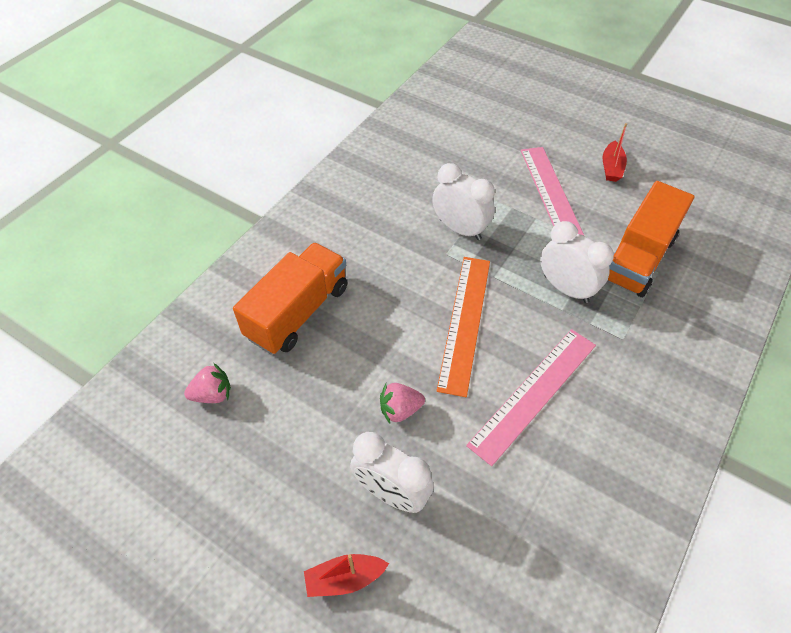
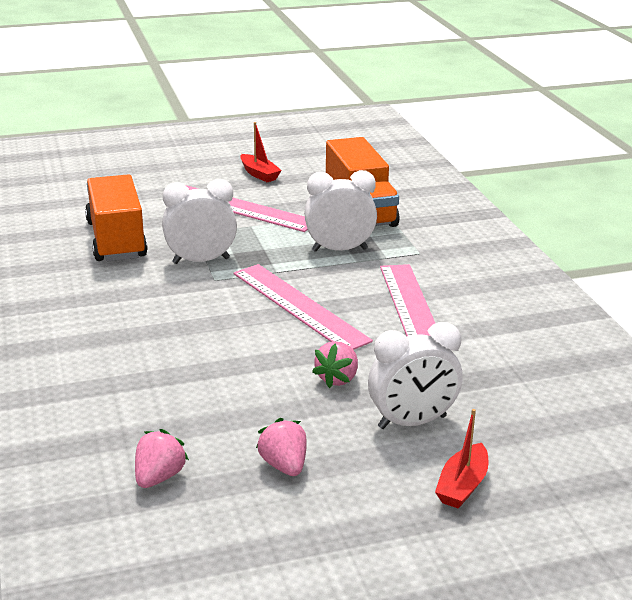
camera: 50 degrees left, 25 degrees down
(277, 451) = (284, 465): none -> pink strawberry
(298, 312) = (145, 382): orange truck -> orange truck (116, 240)
(465, 322) = (299, 306): orange ruler -> pink ruler

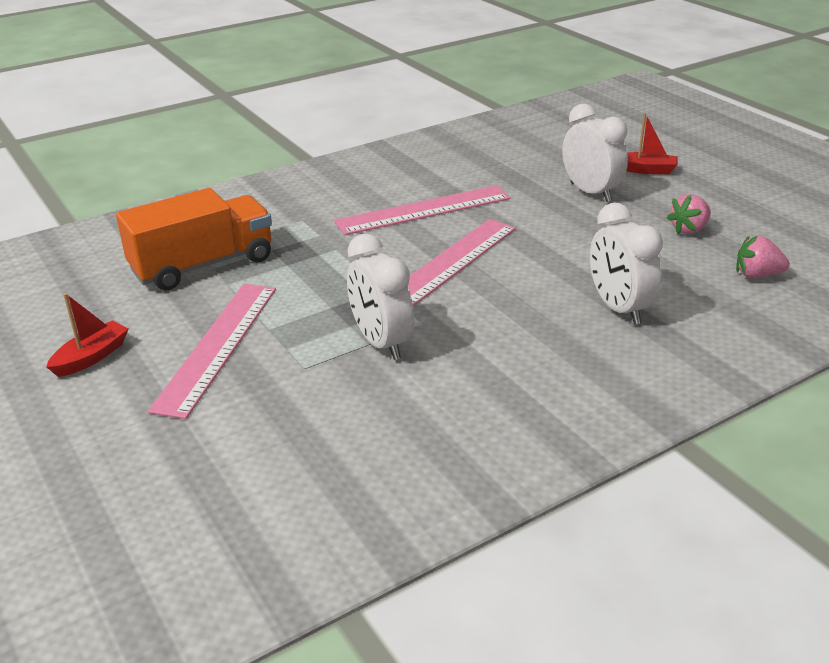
camera: 105 degrees left, 5 degrees up
(116, 240) = (353, 426): orange truck -> none
(337, 379) = (558, 227): pink strawberry -> none
(339, 250) = (313, 262): white clock -> white clock (618, 308)

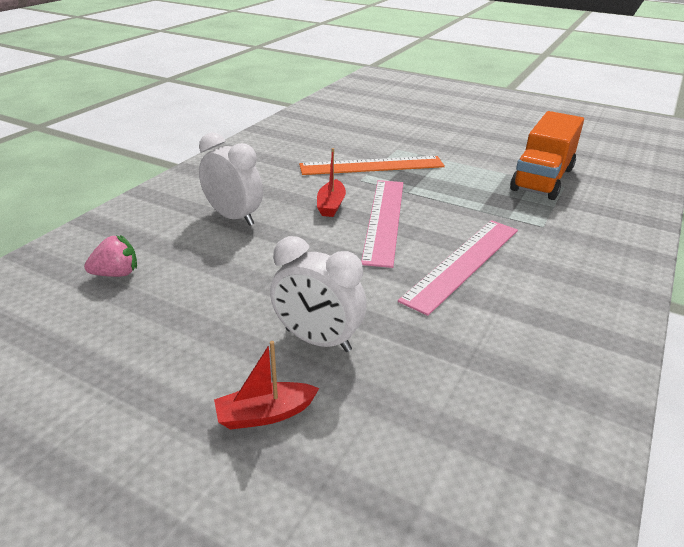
camera: 150 degrees right, 0 degrees up
(91, 357) = (503, 132): red boat -> red boat (331, 205)
(217, 346) = (455, 147): pink ruler -> none
(381, 343) = (372, 166): white clock -> orange ruler
(689, 229) = (186, 313): pink strawberry -> none

